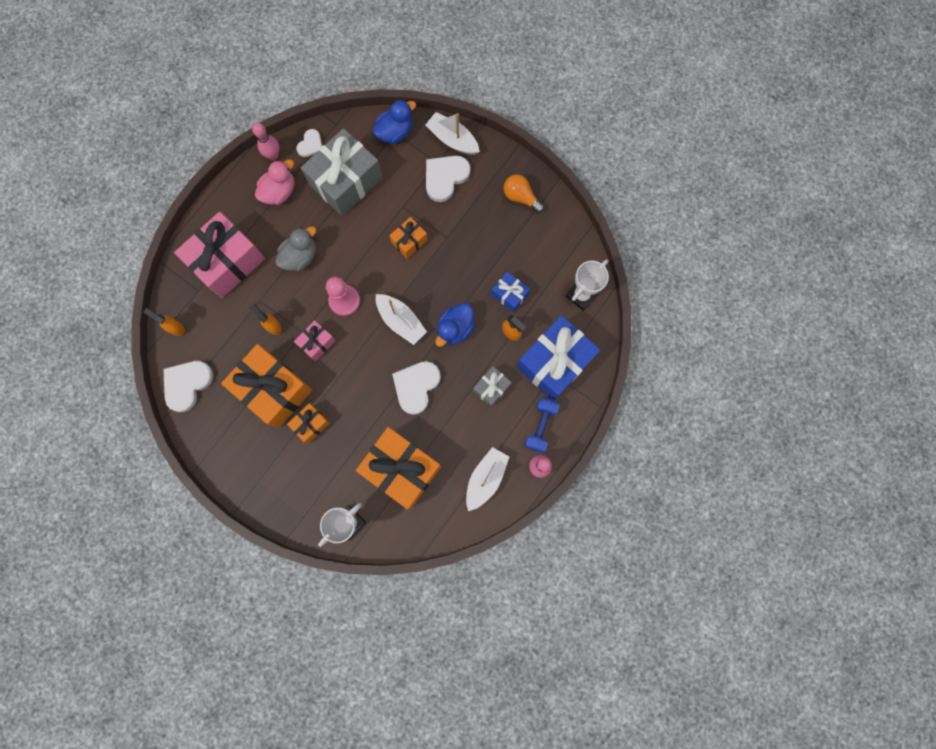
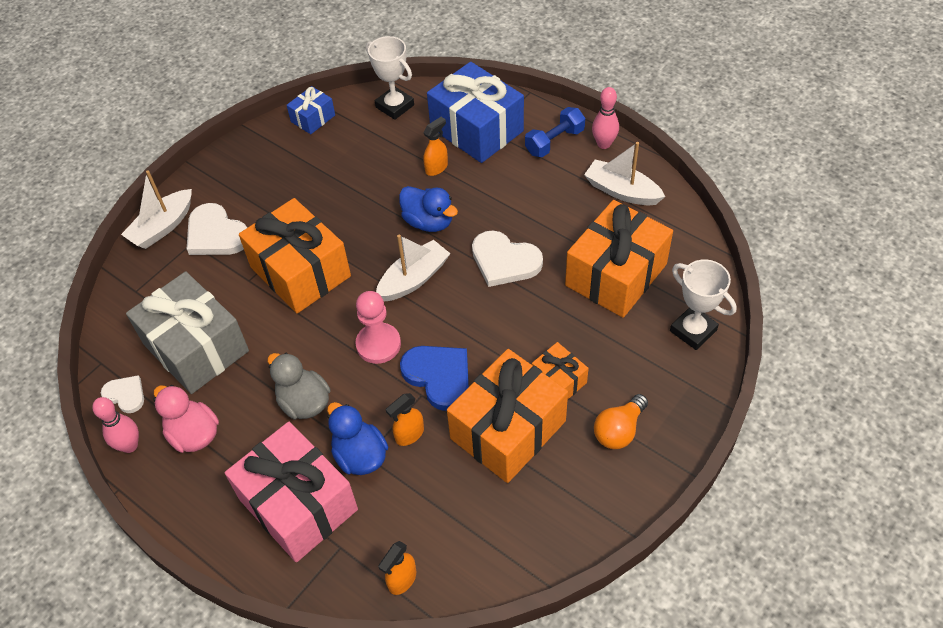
camera: 85 degrees left, 25 degrees down
(187, 384) = (498, 555): white heart -> none
(317, 343) = (439, 376): pink gift -> blue heart
(395, 132) = (134, 290): blue duck -> blue duck (360, 455)
(409, 241) = (300, 271): orange gift -> orange gift, size x2.05
(491, 388) = (507, 186): grey gift -> none
(509, 294) = (387, 169): blue gift -> blue gift (313, 118)
(520, 197) = (260, 159): orange light bulb -> orange light bulb (619, 430)
(540, 426) = (554, 142): blue dumbbell -> blue dumbbell turned 60 degrees counterclockwise

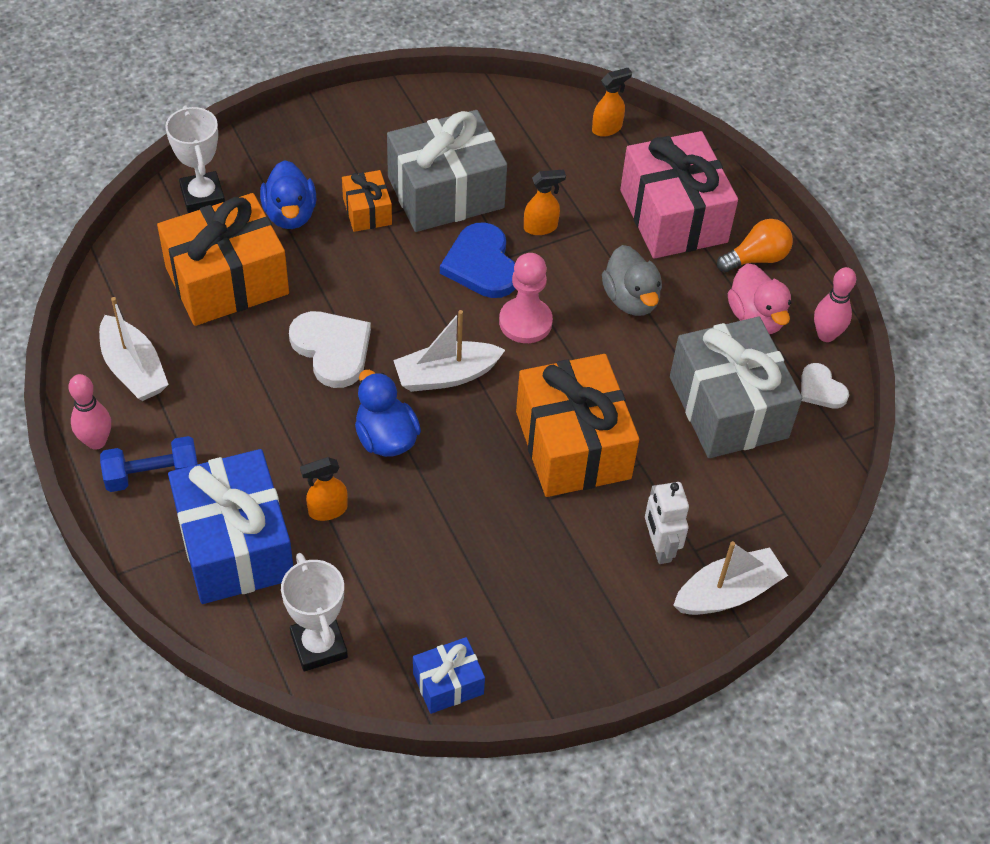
camera: 160 degrees left, 0 degrees up
(216, 234) = (659, 547): white heart -> white robot
(360, 455) = (597, 230): blue duck -> blue duck (290, 214)
(508, 430) = (445, 192): orange gift -> grey gift
(619, 430) = (346, 150): orange light bulb -> orange light bulb (756, 258)

